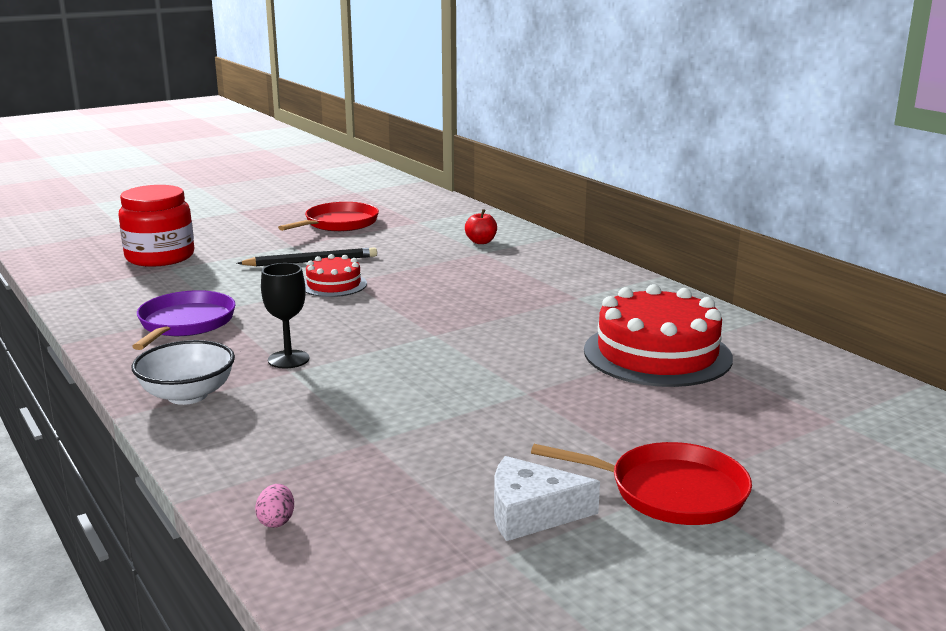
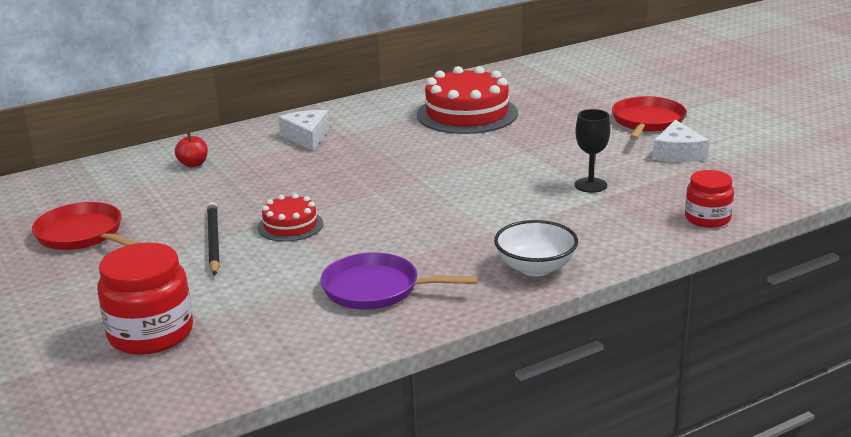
camera: 85 degrees left, 5 degrees up
(276, 521) = (707, 218): pink egg -> red jar
(288, 359) = (466, 233): black goblet -> black goblet (590, 185)
(558, 278) = (306, 137): none -> white cheese

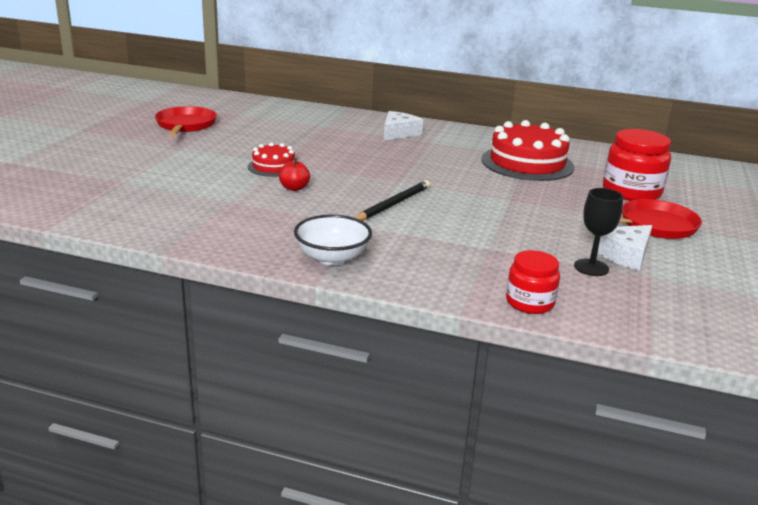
camera: 45 degrees right, 0 degrees up
(151, 333) = (94, 176): red jar -> red jar (631, 192)
(193, 164) = (310, 120): red apple -> red apple (294, 188)
(213, 241) = (223, 155): black pencil -> black pencil (393, 204)
(376, 289) = (226, 216): purple pan -> none
(590, 185) = (499, 238): black goblet -> black goblet (591, 267)

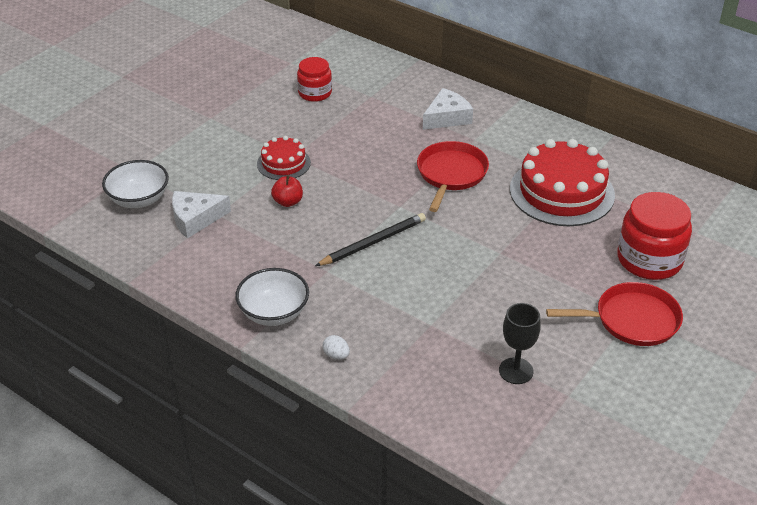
camera: 20 degrees right, 15 degrees up
(141, 199) = (139, 199): none -> white bowl
(185, 125) = (226, 78): red pan -> red pan (451, 174)
(417, 279) = (336, 355): none -> white egg
(529, 302) = (422, 406): red jar -> red jar (315, 93)
(624, 255) = (564, 358): white cheese -> white cheese (195, 219)

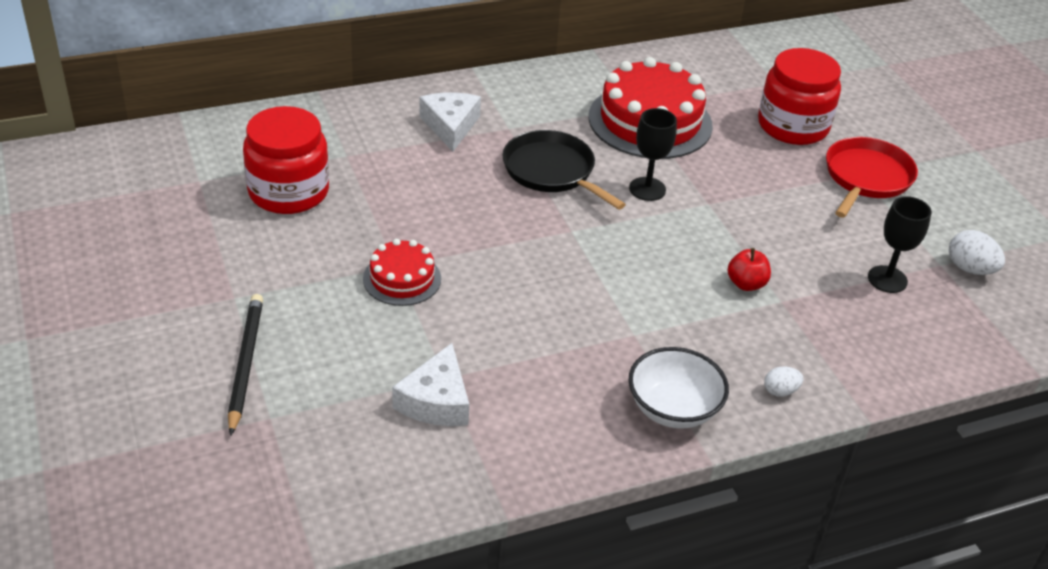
camera: 60 degrees left, 0 degrees up
(139, 199) = (341, 437): white bowl -> none
(288, 202) = (481, 308): red apple -> red apple (746, 284)
(315, 93) = (288, 192): red jar -> red jar, size x1.62
(373, 242) = (615, 278): black pencil -> black pencil (245, 363)
(451, 174) = (551, 171): red pan -> black pan
(482, 220) = (647, 189): none -> black goblet
(582, 414) = (969, 269): none -> white egg

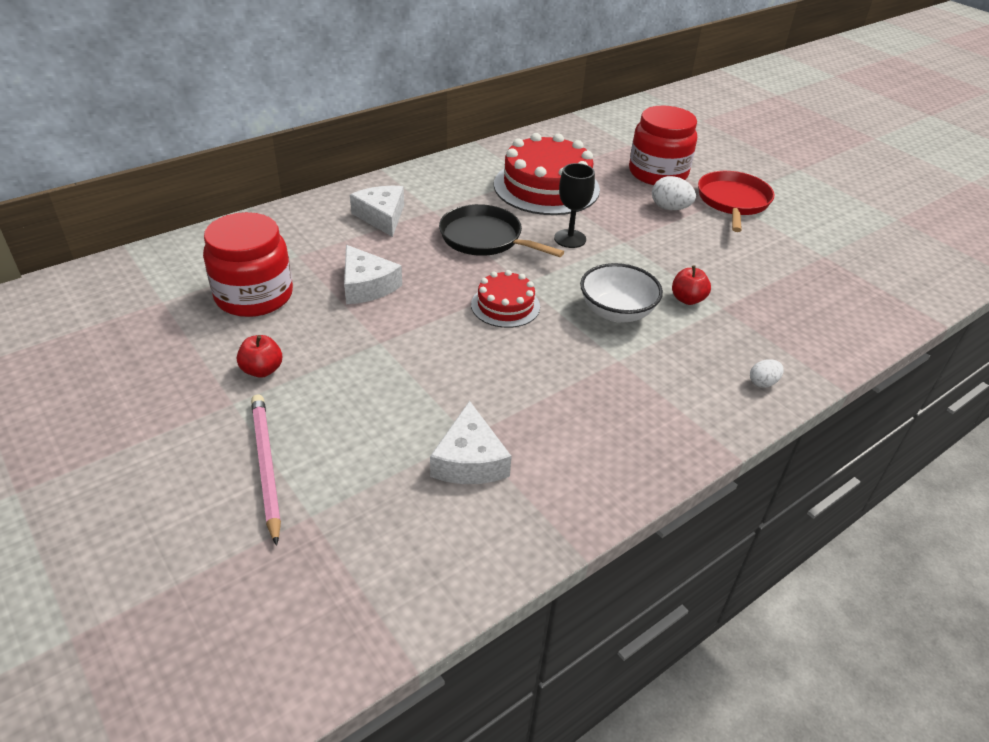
camera: 15 degrees left, 0 degrees up
(245, 363) = (266, 466): black pencil -> pink pencil
(271, 271) = (262, 370): none -> red apple
(402, 279) = (391, 353): red cake -> red cake (505, 305)
(405, 202) = (367, 286): none -> white cheese
(673, 409) = (684, 418): white bowl -> white bowl (616, 312)
(887, 279) = (792, 274): black goblet -> none
(969, 269) = (847, 255): white egg -> white egg (670, 208)

